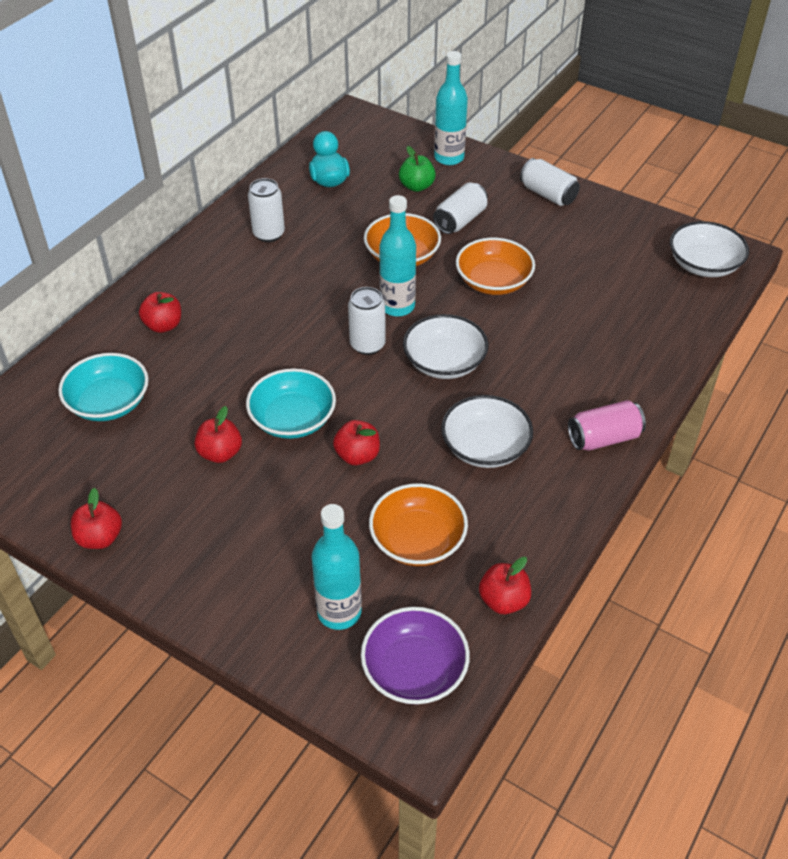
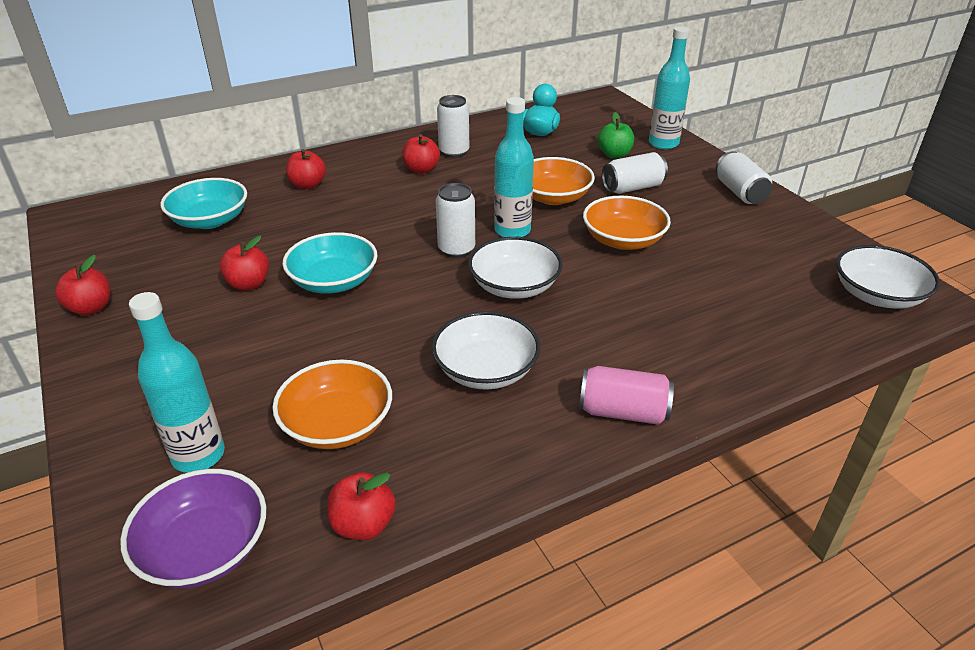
camera: 30 degrees right, 10 degrees down
(357, 455) = (358, 330): red apple -> red apple (421, 169)

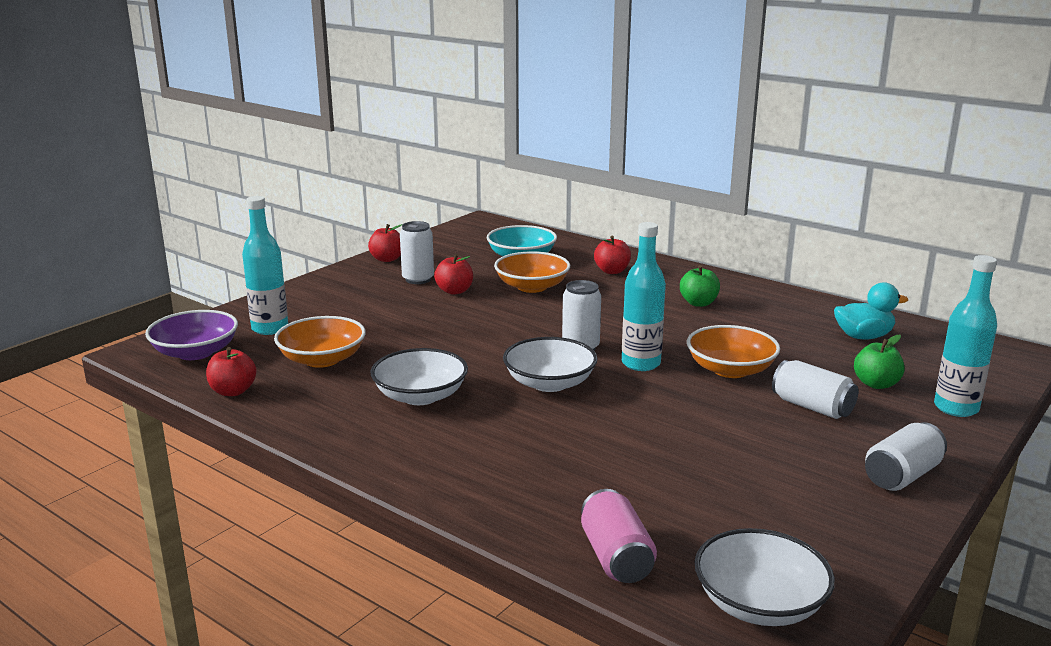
camera: 65 degrees right, 15 degrees down
(333, 281) = (485, 315): turquoise bowl -> none
(421, 169) = (698, 303): red apple -> green apple
(454, 152) = (753, 308): white can -> white can (418, 279)
(623, 240) = (690, 420): orange bowl -> orange bowl (532, 287)
(623, 412) = (408, 464): pink can -> pink can (616, 557)

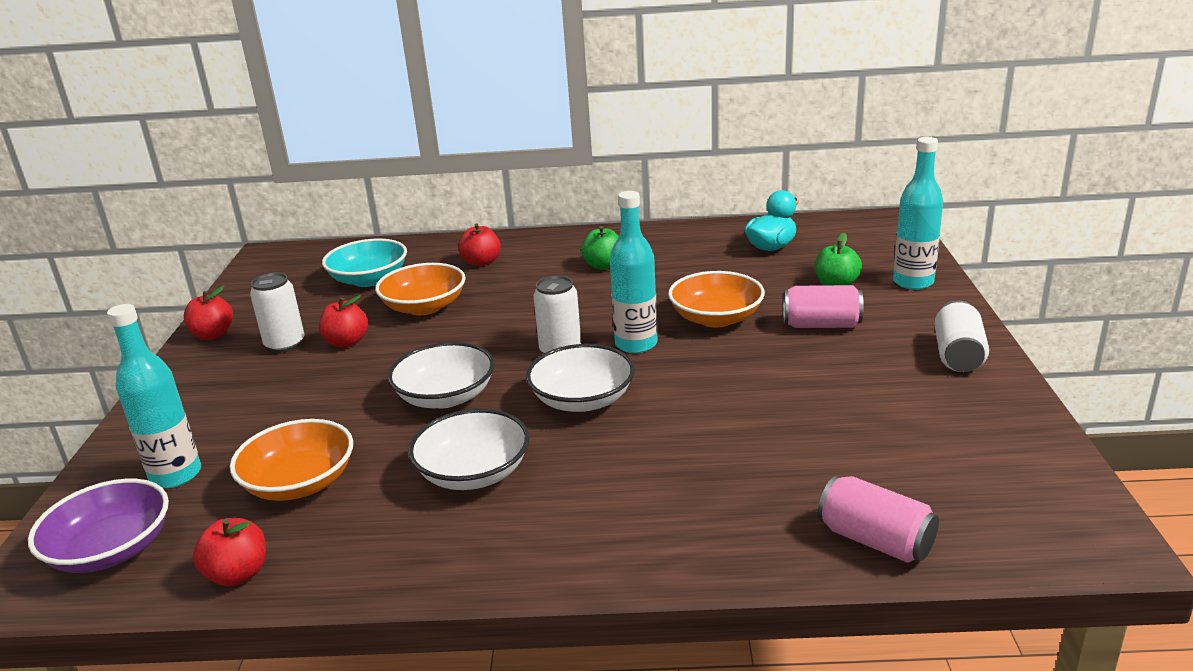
camera: 35 degrees left, 5 degrees up
(759, 603) = (1024, 517): white bowl -> white bowl (445, 397)
(812, 407) = (821, 325): white can -> pink can

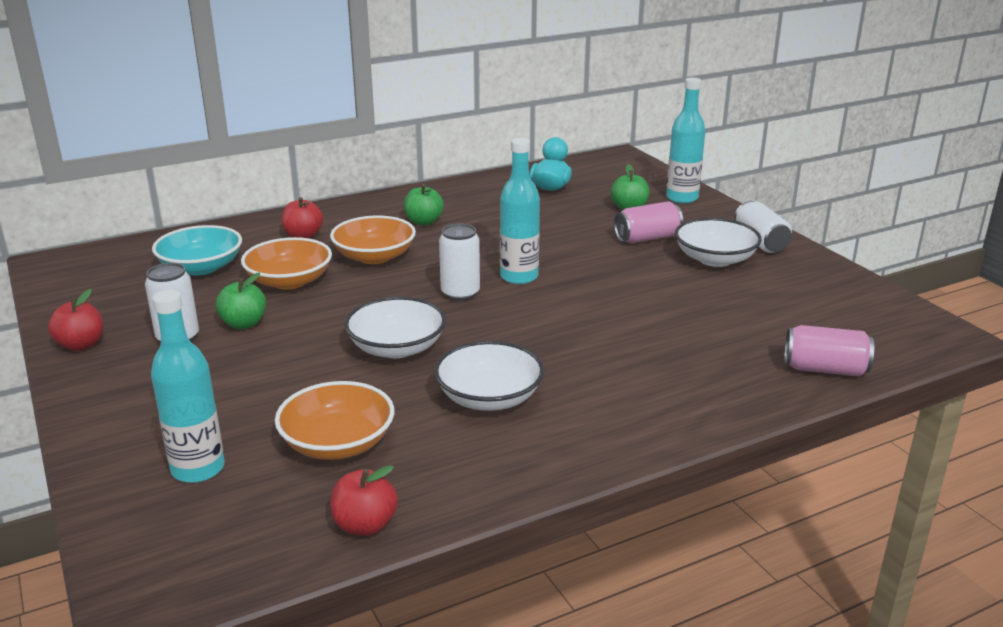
camera: 30 degrees left, 0 degrees up
(111, 550) = (207, 544): purple bowl -> none
(347, 342) = (244, 324): red apple -> green apple
(582, 400) = (520, 325): white bowl -> white bowl (715, 259)
(716, 318) = (563, 247): orange bowl -> orange bowl (374, 257)

